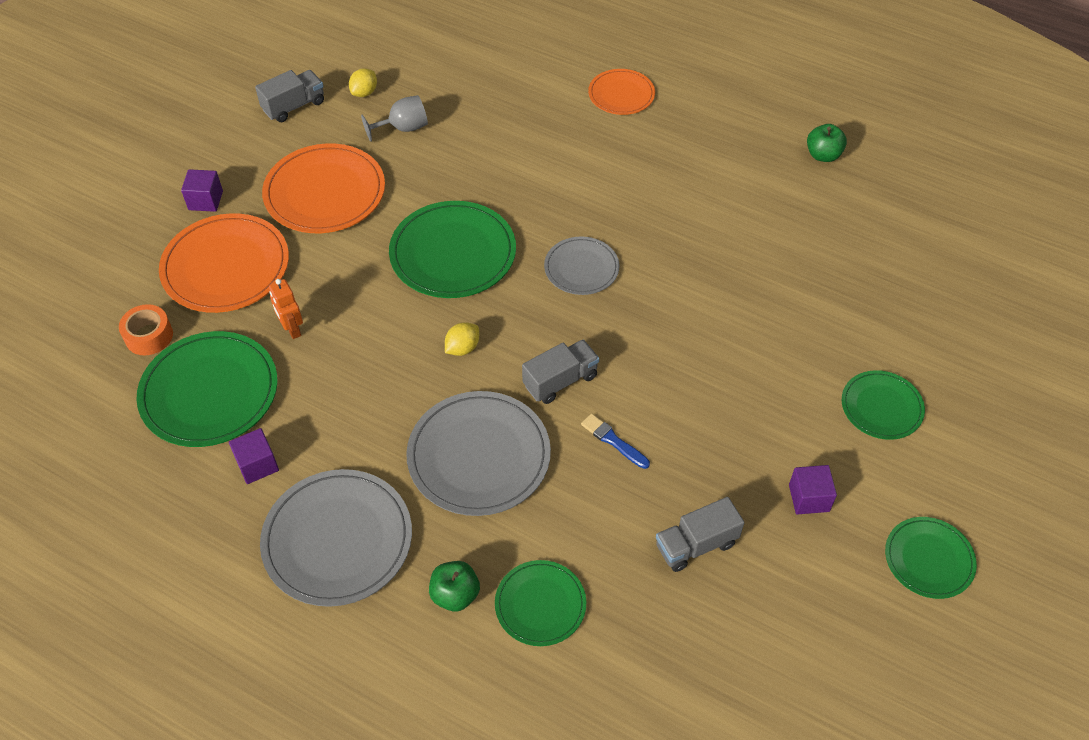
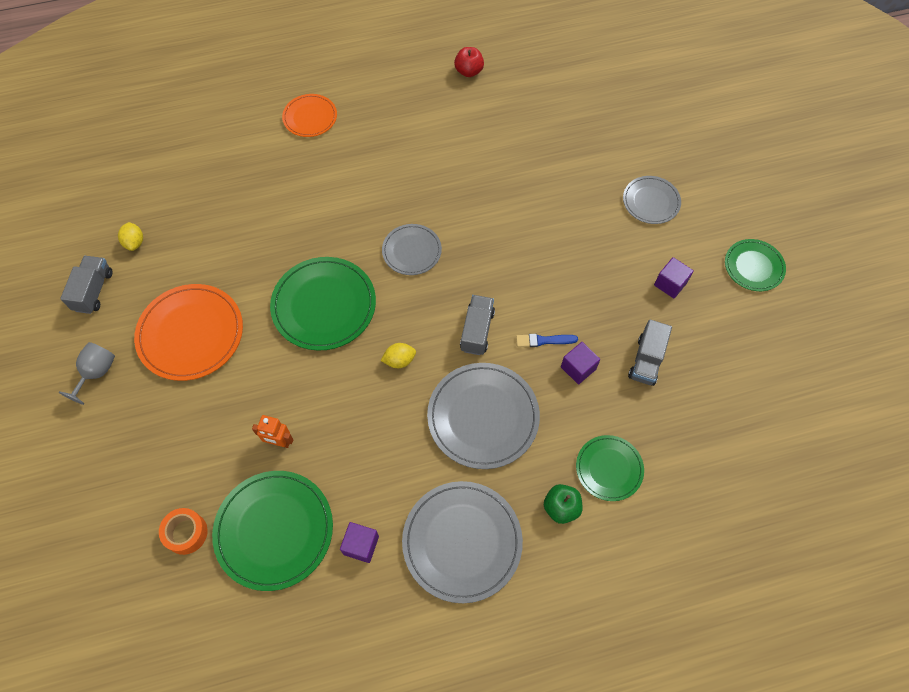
camera: 45 degrees left, 10 degrees up
(205, 200) = (110, 408): purple cube -> purple cube (578, 368)
(226, 267) = (182, 441): orange plate -> none
(403, 128) = (192, 247): grey goblet -> grey goblet (96, 373)
(462, 348) = (399, 360): yellow lemon -> yellow lemon turned 75 degrees clockwise
(823, 155) = (469, 71): green apple -> red apple
(881, 407) = (651, 201): green plate -> grey plate

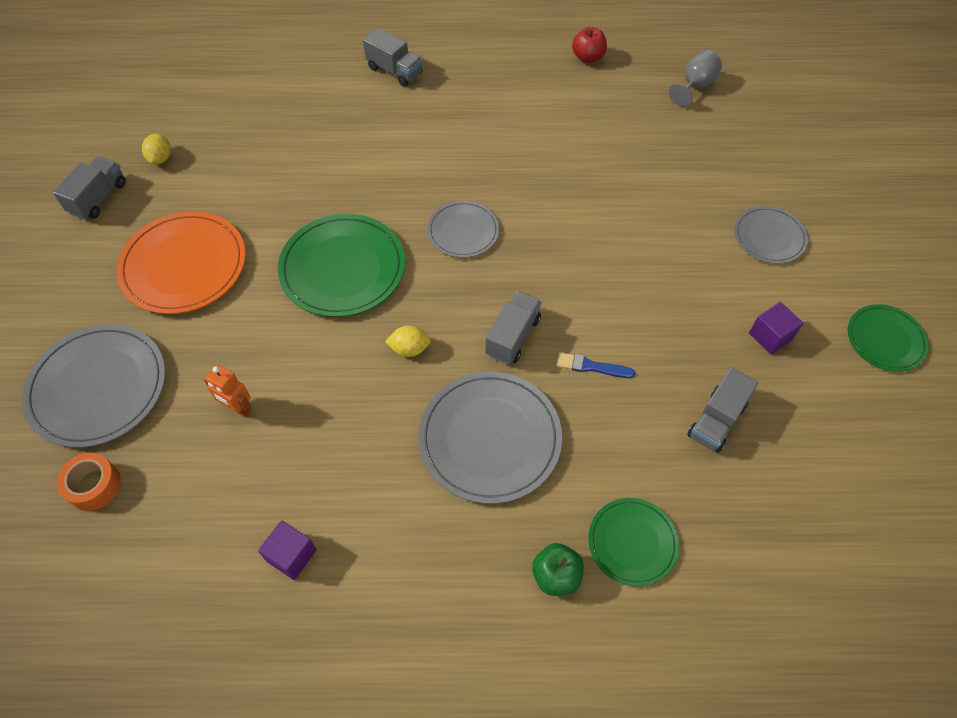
camera: 15 degrees right, 5 degrees down
(96, 373) = (67, 283): grey goblet -> grey goblet (695, 86)
(274, 530) = (195, 509): green plate -> none
(310, 117) = (395, 71): orange plate -> grey truck
(462, 542) = (417, 585): grey plate -> grey plate (98, 387)
(578, 368) = (626, 409): purple cube -> none

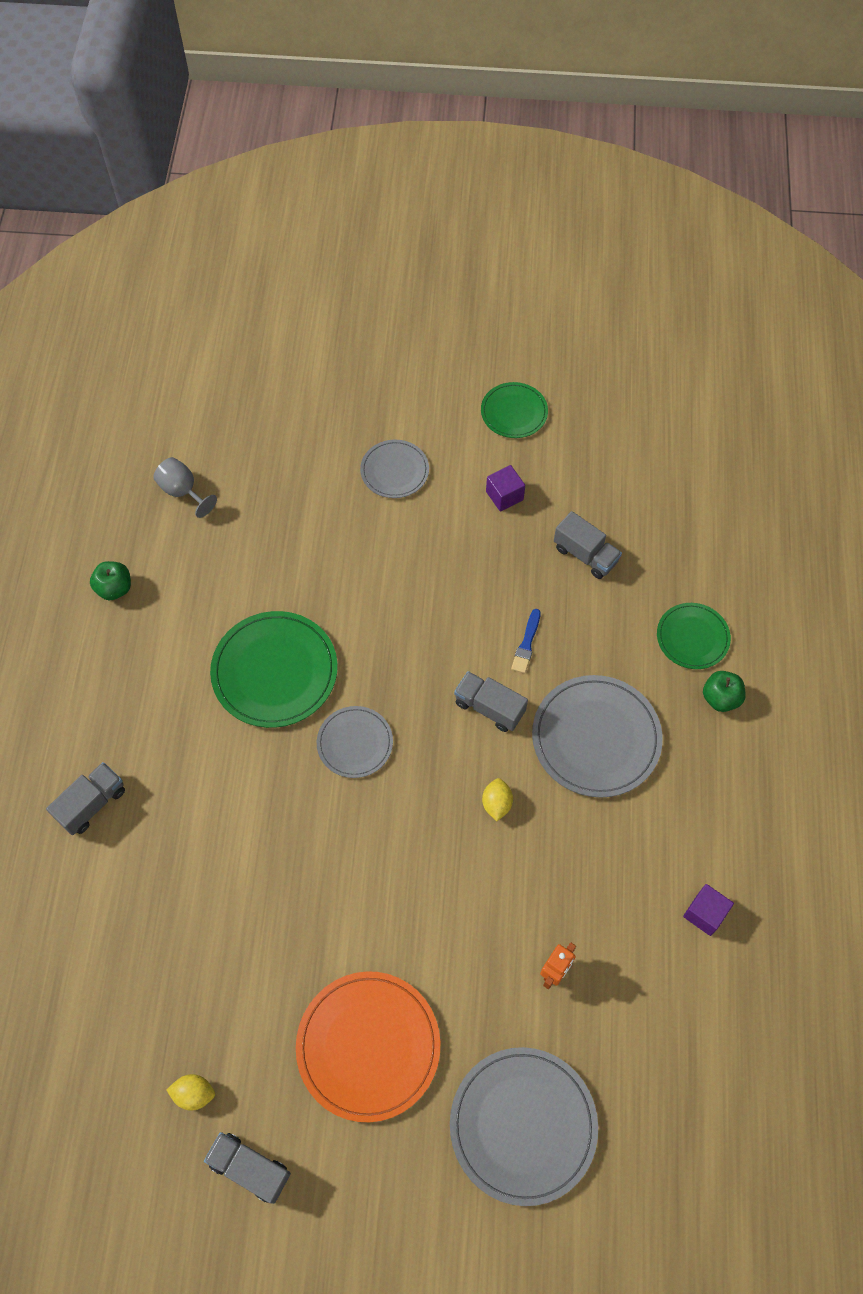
camera: 85 degrees left, 5 degrees up
(94, 486) = (635, 1111): orange tape -> none
(342, 268) = (390, 868): green plate -> green plate (275, 671)
(588, 57) = (114, 588): red apple -> green apple

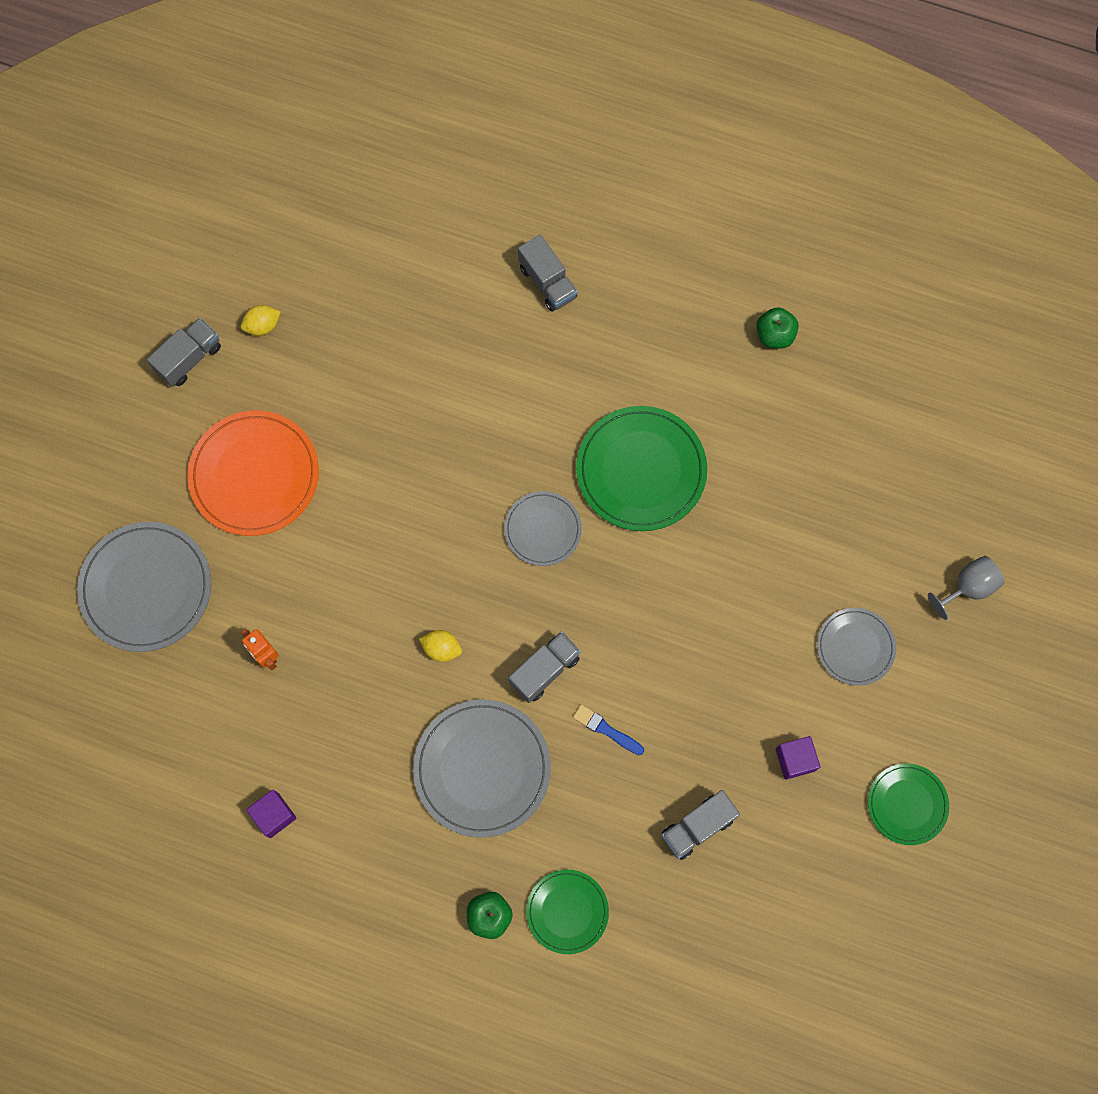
camera: 105 degrees right, 10 degrees up
(183, 491) = (878, 420): grey goblet -> grey goblet (968, 587)
(194, 1093) = (262, 326): yellow lemon -> yellow lemon turned 45 degrees clockwise

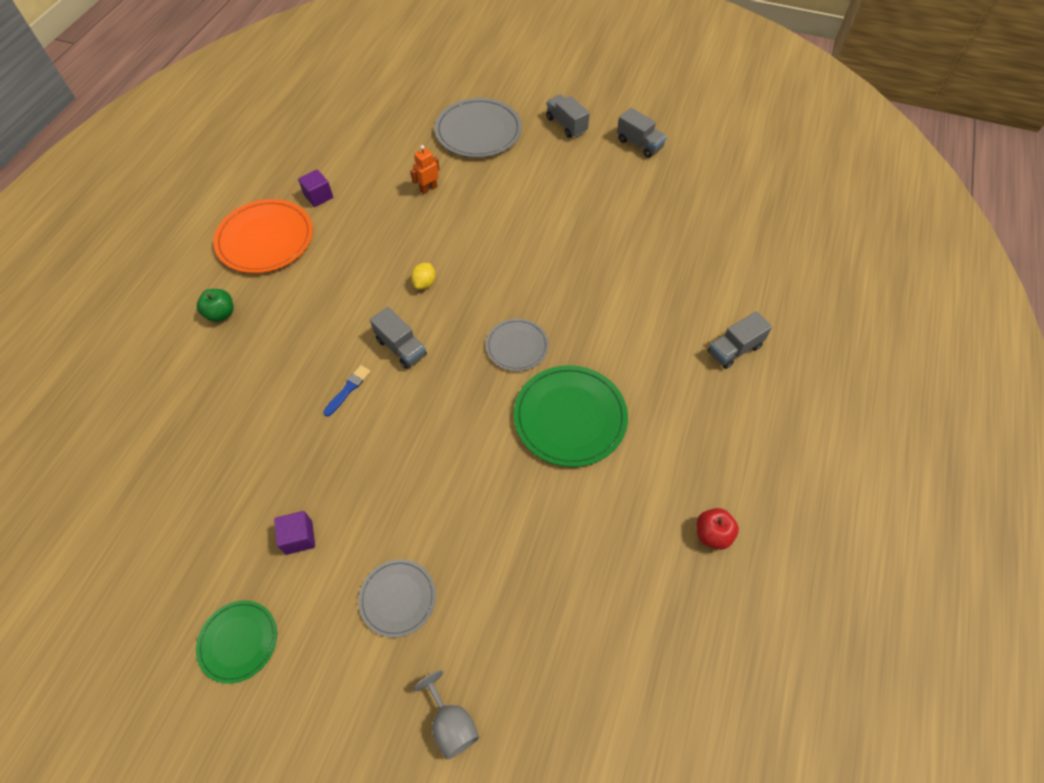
camera: 90 degrees right, 15 degrees down
(254, 475) = (557, 179): orange plate -> orange plate (265, 239)
(262, 326) = (669, 179): yellow lemon -> none
(482, 768) = (330, 308): grey plate -> none
(567, 911) = (211, 362): green plate -> none
(697, 827) = (256, 455): grey truck -> grey truck (566, 125)
(774, 335) = (712, 534): green apple -> red apple

